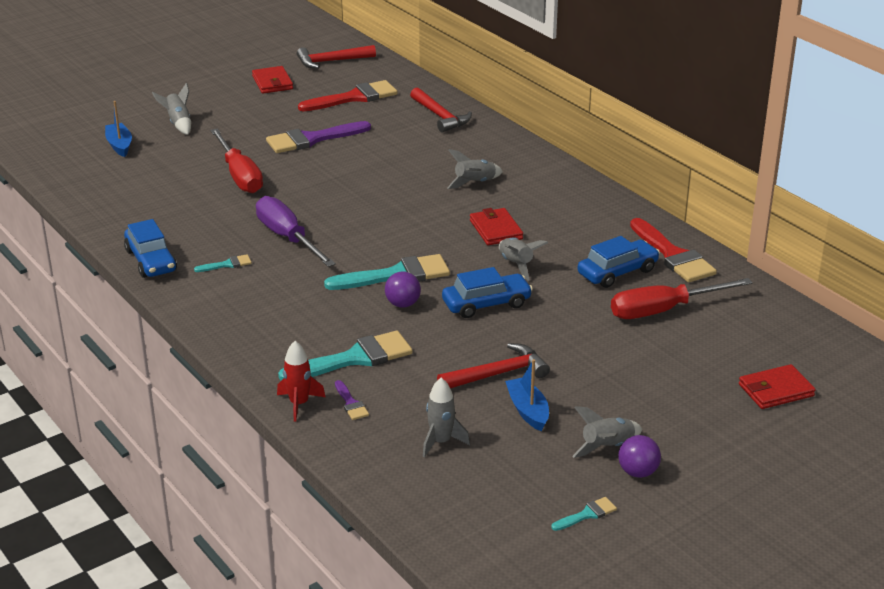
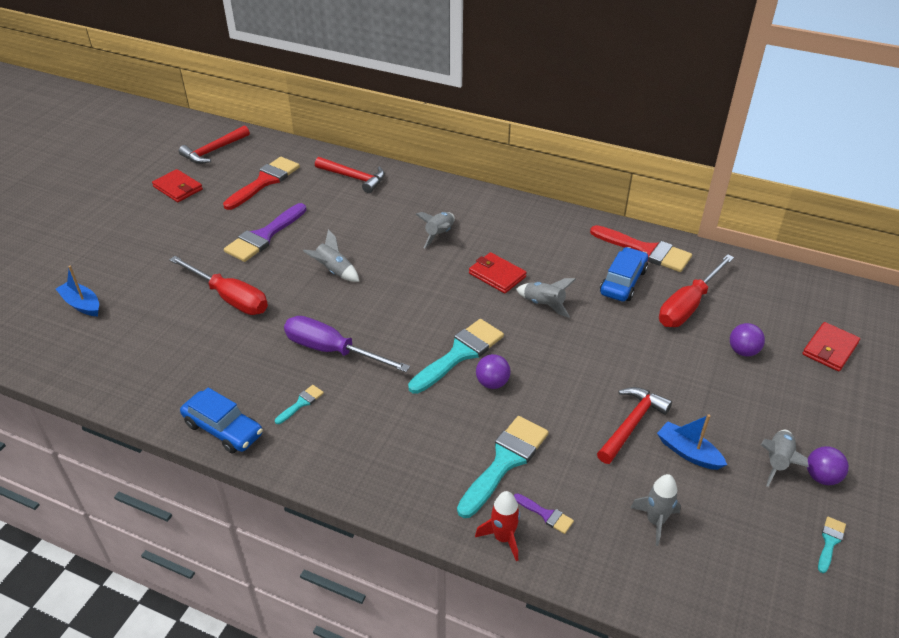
camera: 30 degrees left, 10 degrees up
(178, 123) = (122, 260): grey rocket -> grey rocket (334, 271)
(486, 304) = (557, 354): blue car -> none
(677, 361) = (743, 351): none -> purple ball

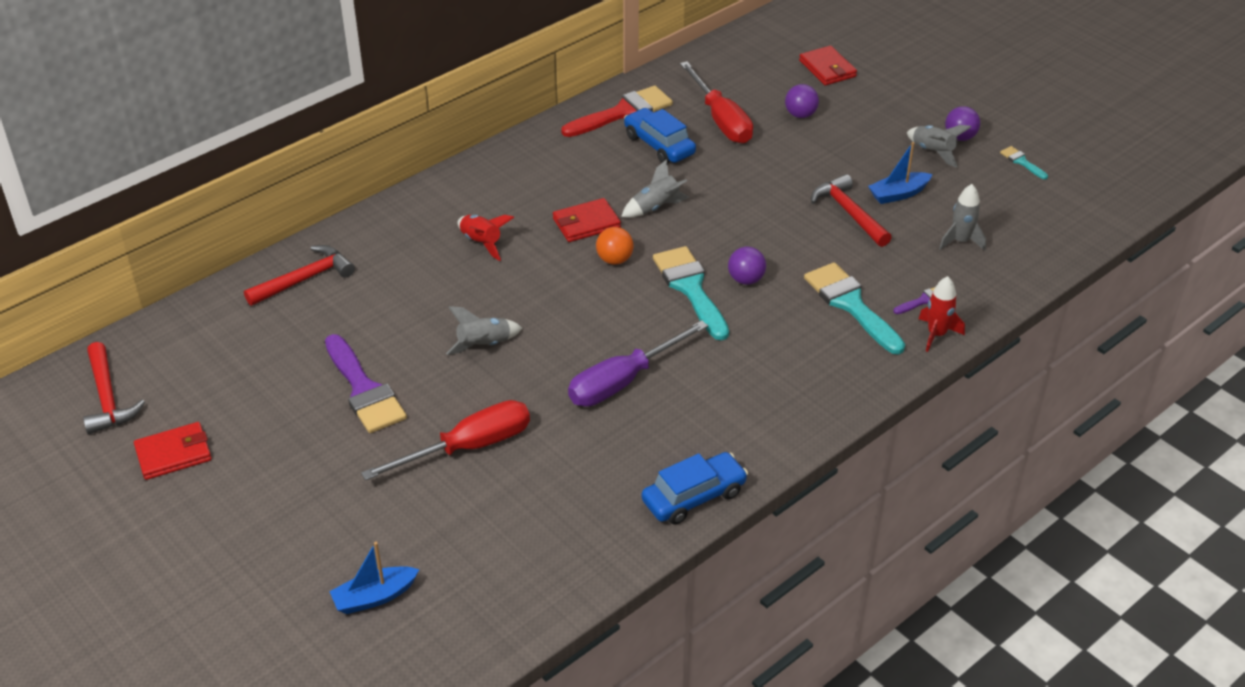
camera: 65 degrees left, 0 degrees up
(265, 181) = (238, 362): red brush -> none
(301, 403) = (691, 425): turquoise brush -> none
(439, 234) = (481, 242): grey rocket -> red rocket
(465, 303) = (614, 260): none -> orange ball

